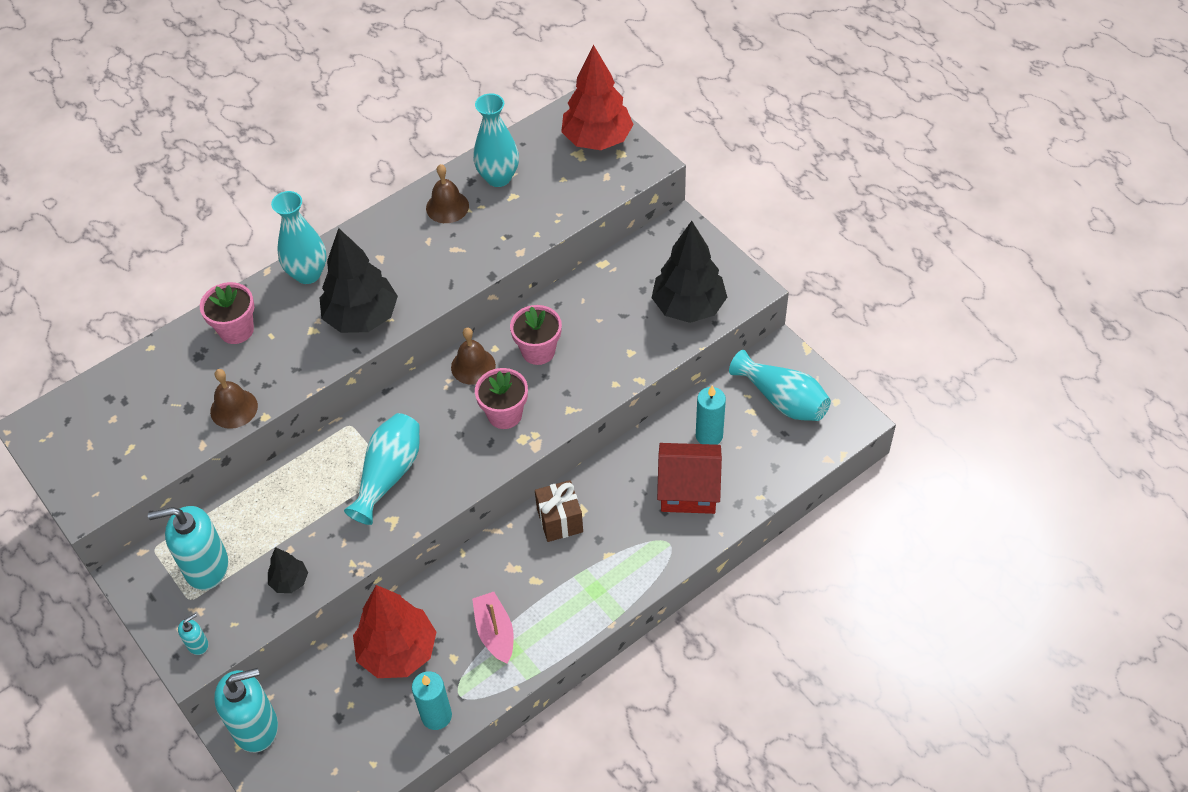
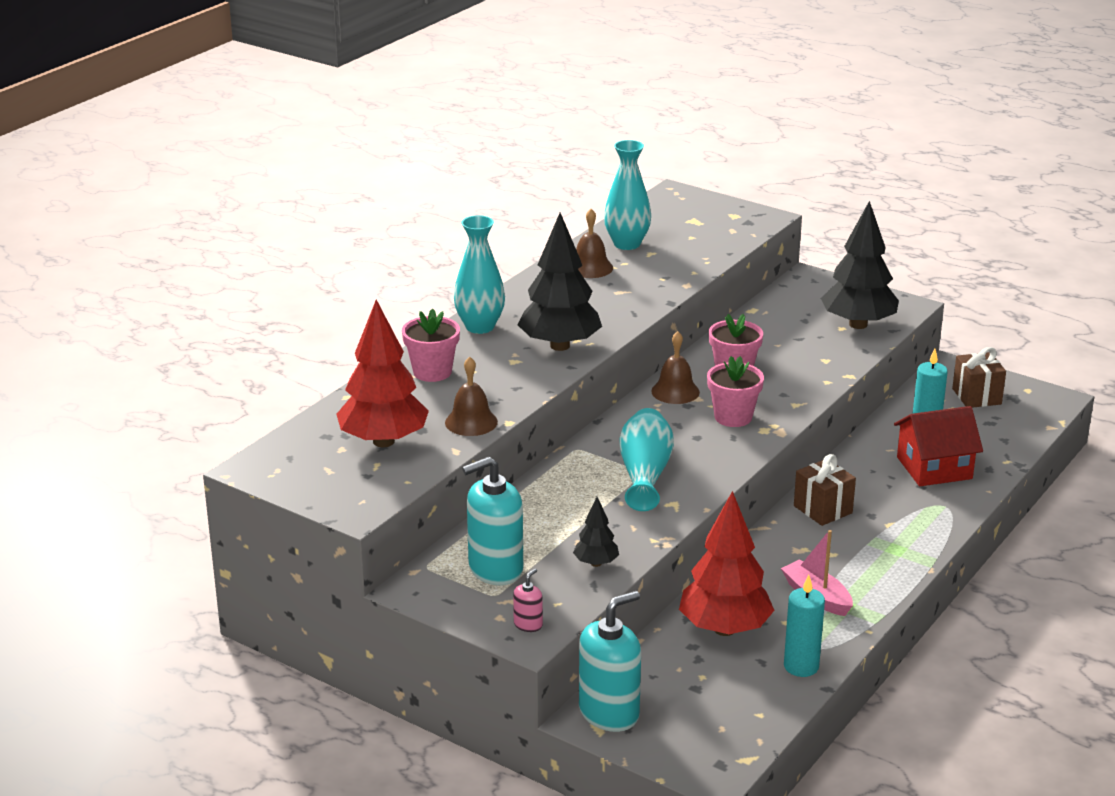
camera: 20 degrees left, 25 degrees down
(197, 644) = (528, 625): turquoise soap dispenser -> pink soap dispenser
(597, 140) = (705, 210): red tree -> red tree (383, 441)
(782, 400) = (976, 396): turquoise vase -> brown gift

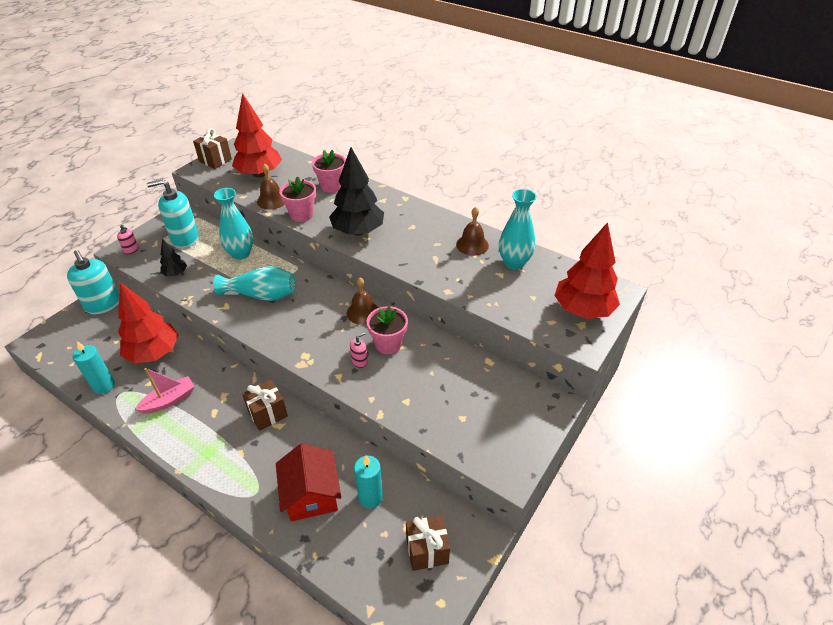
camera: 90 degrees right, 15 degrees up
(325, 494) = (215, 160): none -> brown gift
(480, 327) = (386, 201): turquoise vase -> turquoise vase (240, 254)
(495, 569) = (185, 239): turquoise soap dispenser -> turquoise soap dispenser turned 75 degrees counterclockwise
(710, 213) = (582, 310): none -> red tree
(733, 417) = (324, 340): pink flower pot -> pink flower pot (301, 214)
(768, 391) = (359, 361): none -> pink soap dispenser
(858, 324) = (469, 430): black tree -> none

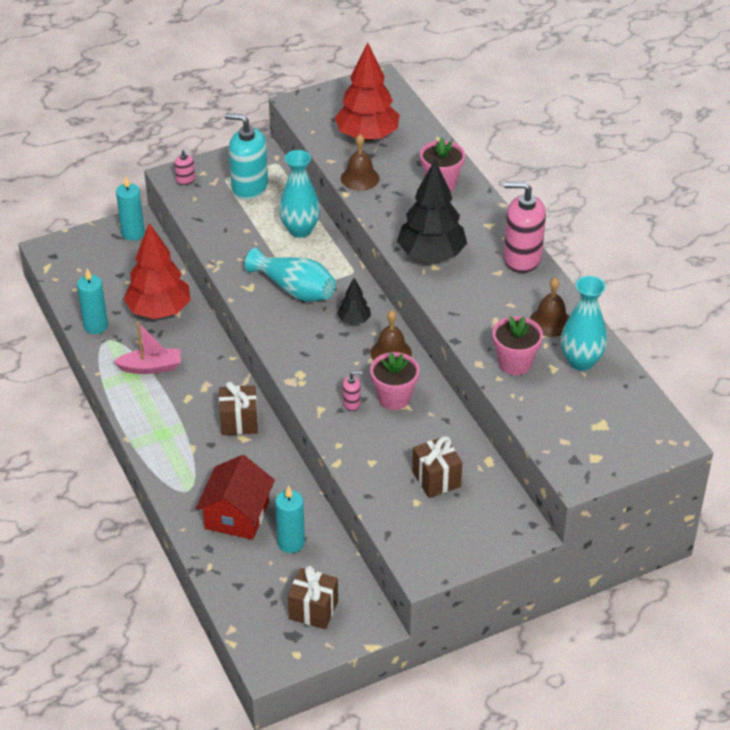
camera: 30 degrees right, 0 degrees up
(103, 304) = (133, 233): turquoise soap dispenser -> turquoise candle
(175, 274) = (218, 228): black tree -> black tree (354, 320)
(215, 160) = (327, 98): brown gift -> brown gift (436, 479)
(301, 214) = (382, 209): pink flower pot -> pink flower pot (515, 363)
(420, 212) = (522, 258): none -> pink soap dispenser
(582, 310) = (611, 444): red tree -> none

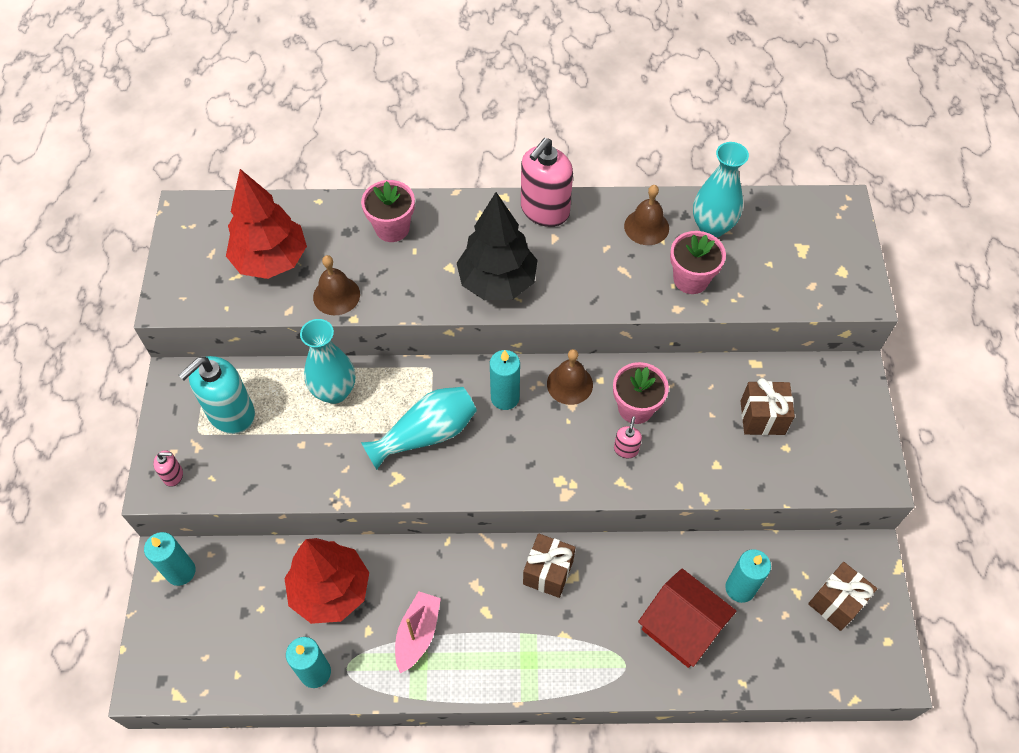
camera: 65 degrees left, 15 degrees up
(354, 320) = (505, 398): black tree -> turquoise candle

